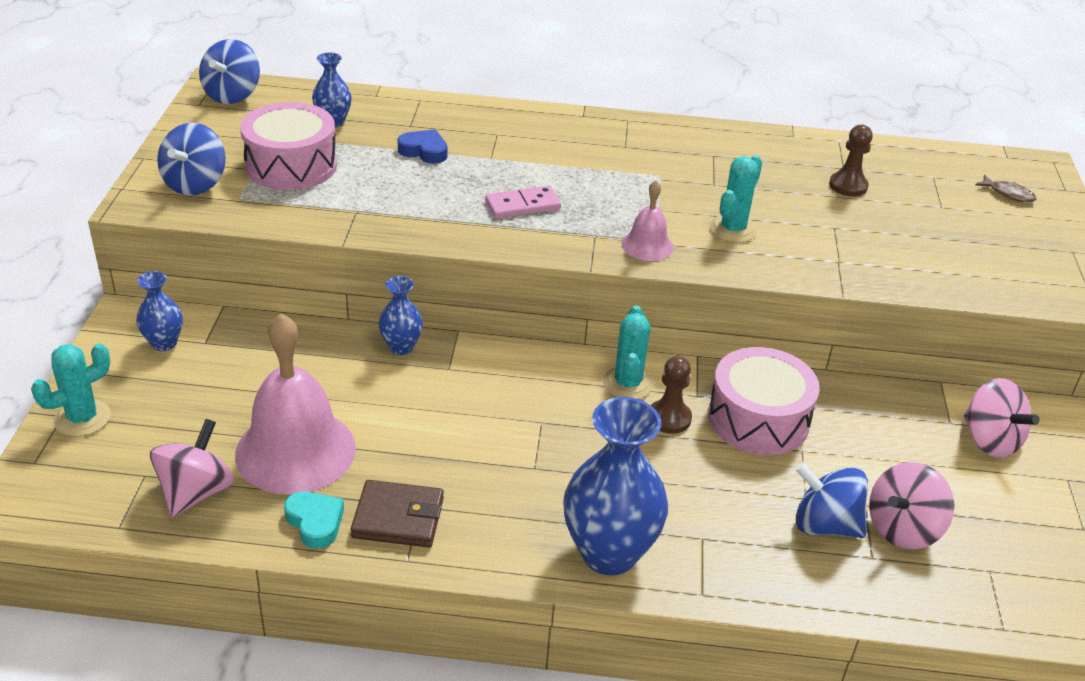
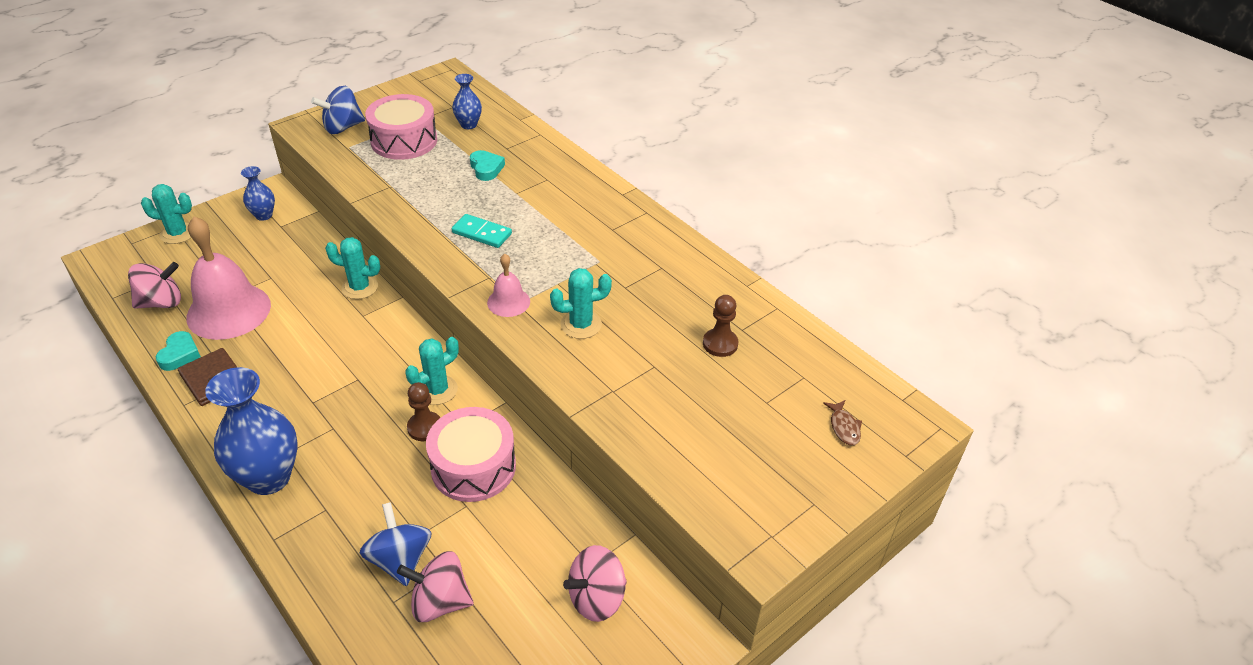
camera: 45 degrees right, 5 degrees up
(232, 95) = (444, 83): blue spinning top -> none
(401, 347) = (360, 287): blue vase -> turquoise cactus
(424, 151) = (486, 168): blue heart -> turquoise heart
(522, 205) = (482, 233): pink domino -> turquoise domino
(989, 440) = (596, 598): pink spinning top -> pink spinning top turned 45 degrees clockwise

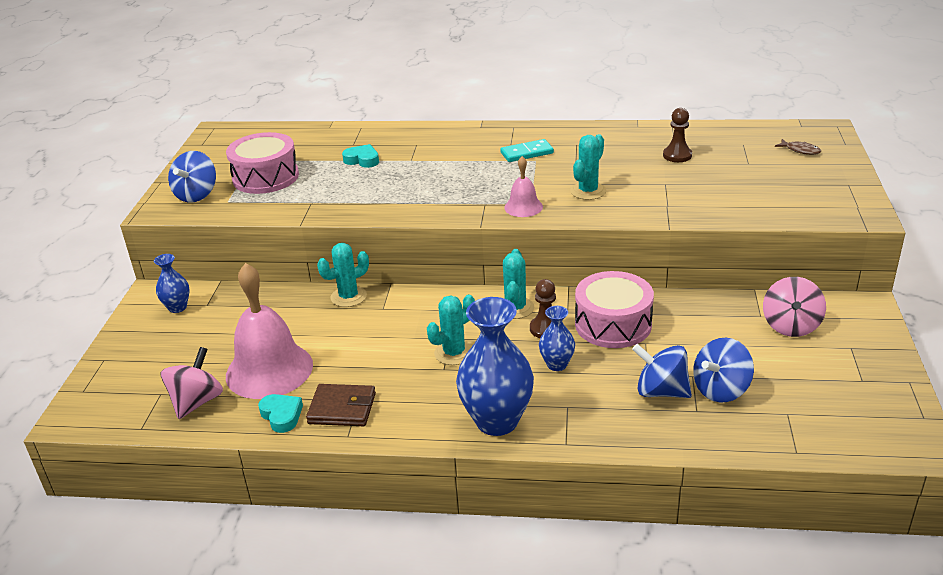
camera: 40 degrees left, 10 degrees down
(178, 233) = (118, 360): turquoise cactus -> turquoise cactus (454, 353)
(440, 602) = (721, 390): pink spinning top -> blue spinning top
(468, 125) = (297, 147): blue vase -> blue vase (557, 364)
(482, 233) = (432, 189): turquoise domino -> turquoise domino (527, 153)

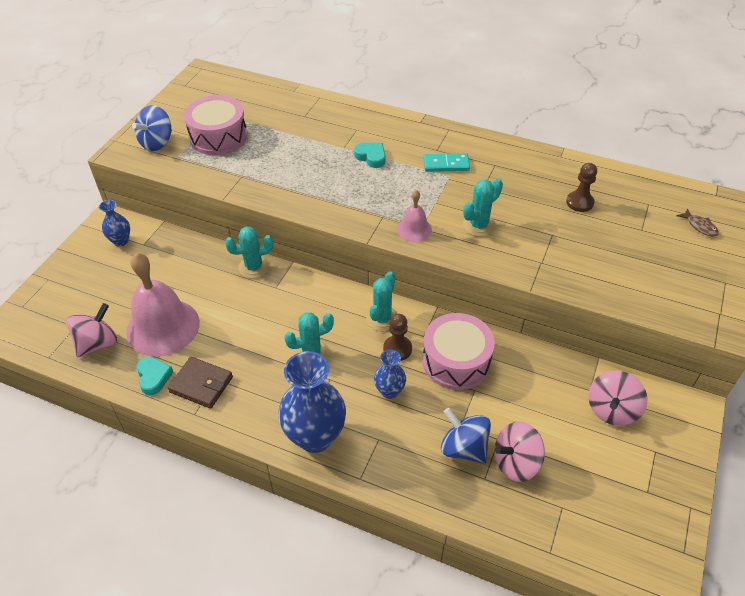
camera: 15 degrees right, 15 degrees up
(362, 160) = (304, 137): turquoise heart -> turquoise heart (371, 157)
(721, 390) = (516, 462): blue spinning top -> pink spinning top

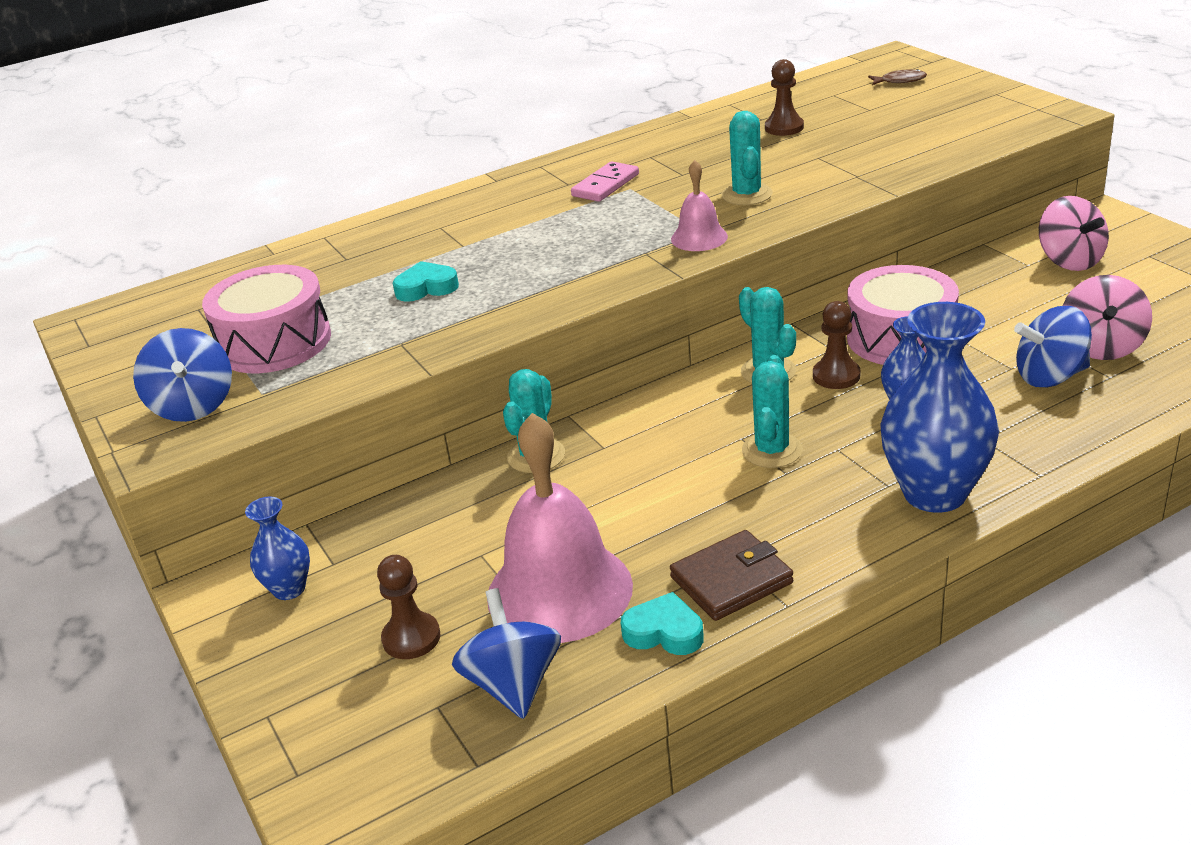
camera: 50 degrees left, 15 degrees down
(97, 343) = (513, 684): pink spinning top -> blue spinning top
(110, 295) = (411, 638): none -> brown pawn
(371, 157) = (515, 231): turquoise heart -> turquoise heart (426, 288)
(446, 164) = (605, 185): turquoise domino -> pink domino

